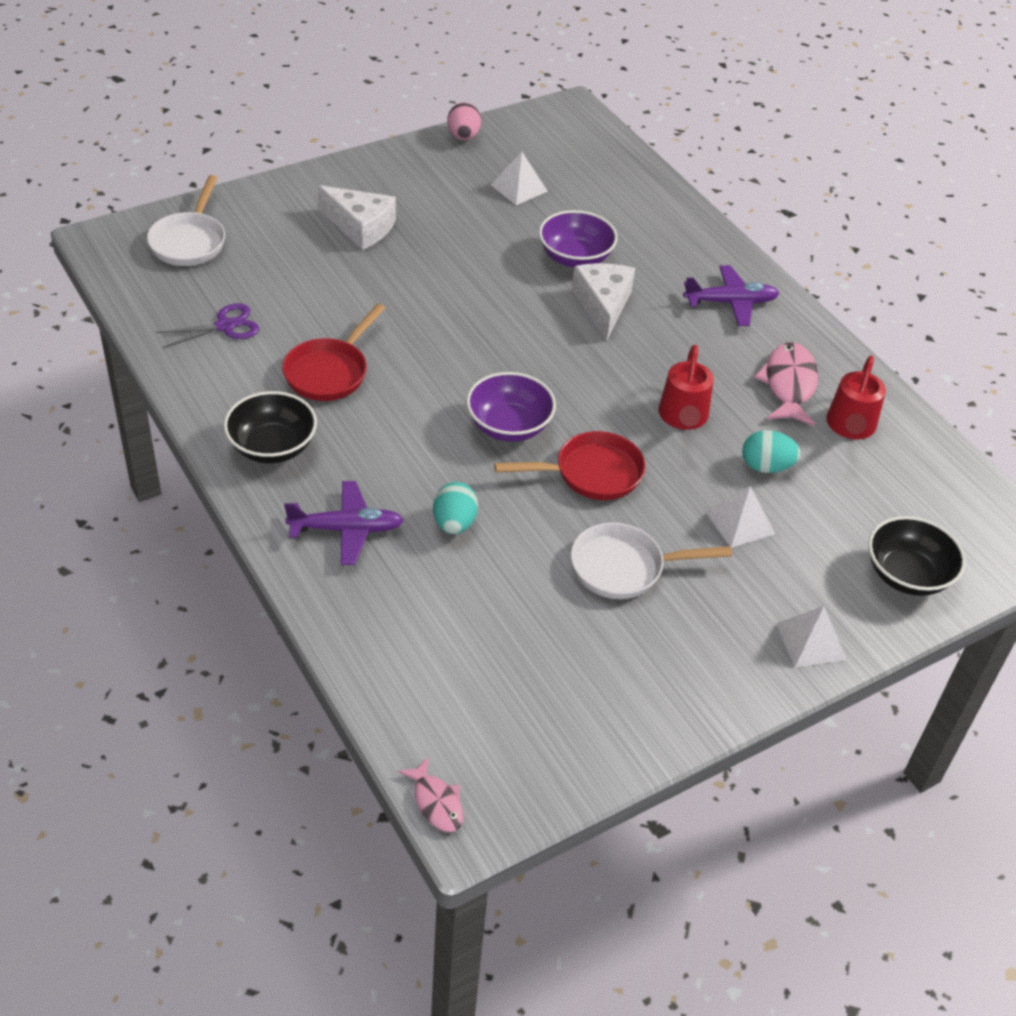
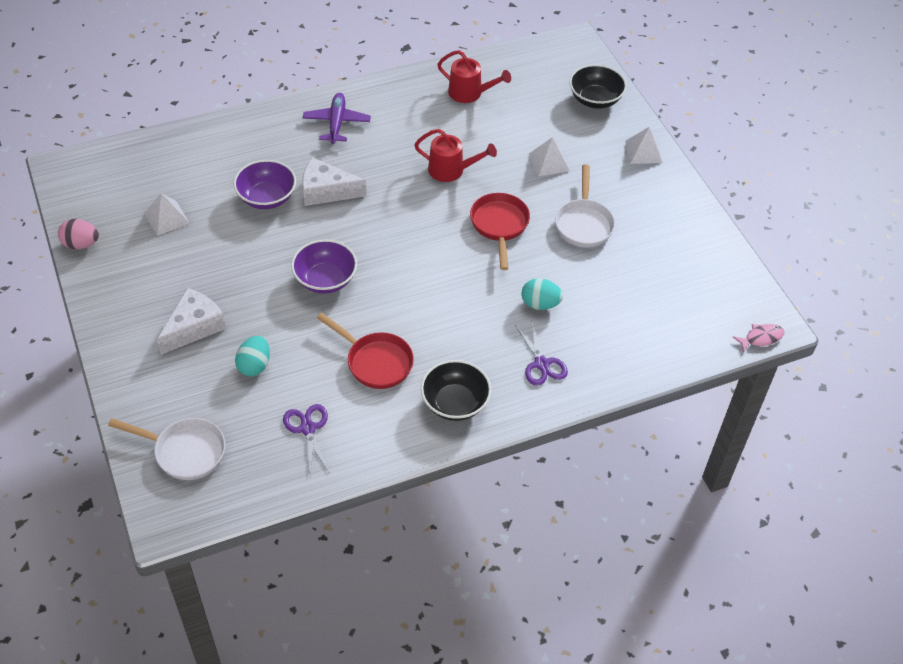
camera: 80 degrees left, 5 degrees up
(347, 529) = (541, 364): purple plane -> purple scissors
(509, 426) = (449, 262): purple bowl -> purple bowl (325, 279)
(766, 466) = (501, 140): turquoise egg -> turquoise egg (254, 365)
(789, 385) = (426, 112): pink fish -> none

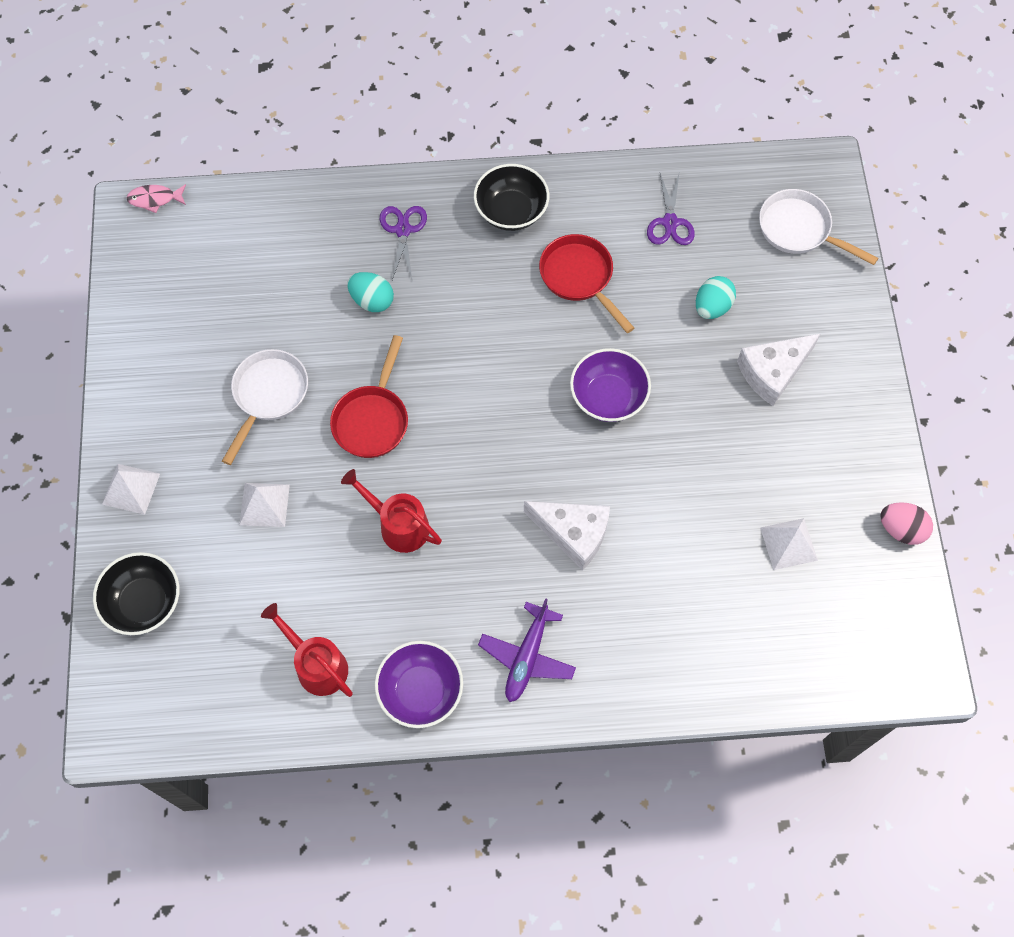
camera: 160 degrees left, 15 degrees up
(267, 198) = (653, 543): purple bowl -> purple bowl (420, 691)

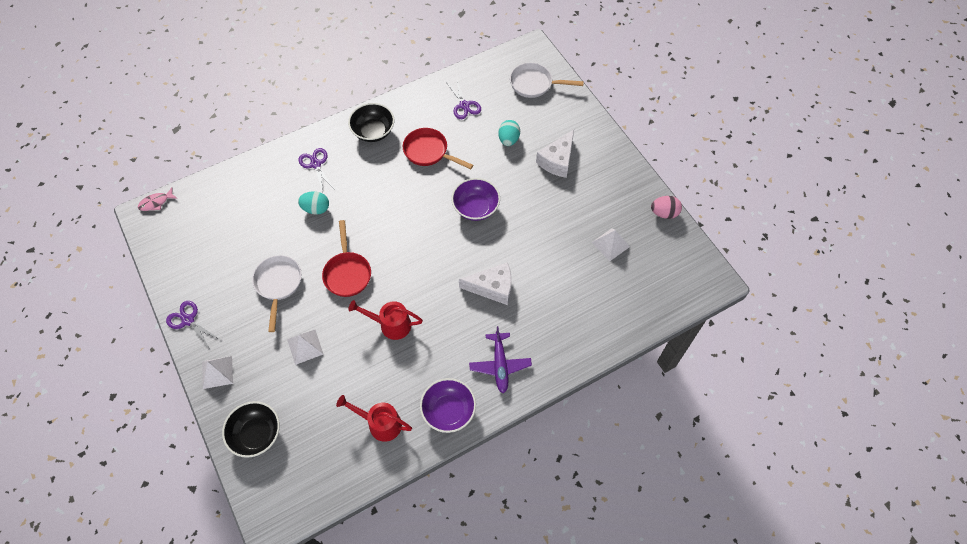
camera: 25 degrees left, 5 degrees down
(124, 395) = (188, 320): none -> purple scissors

